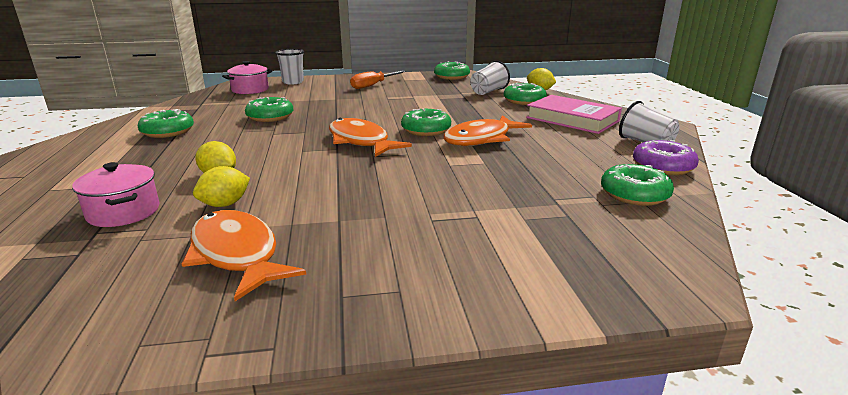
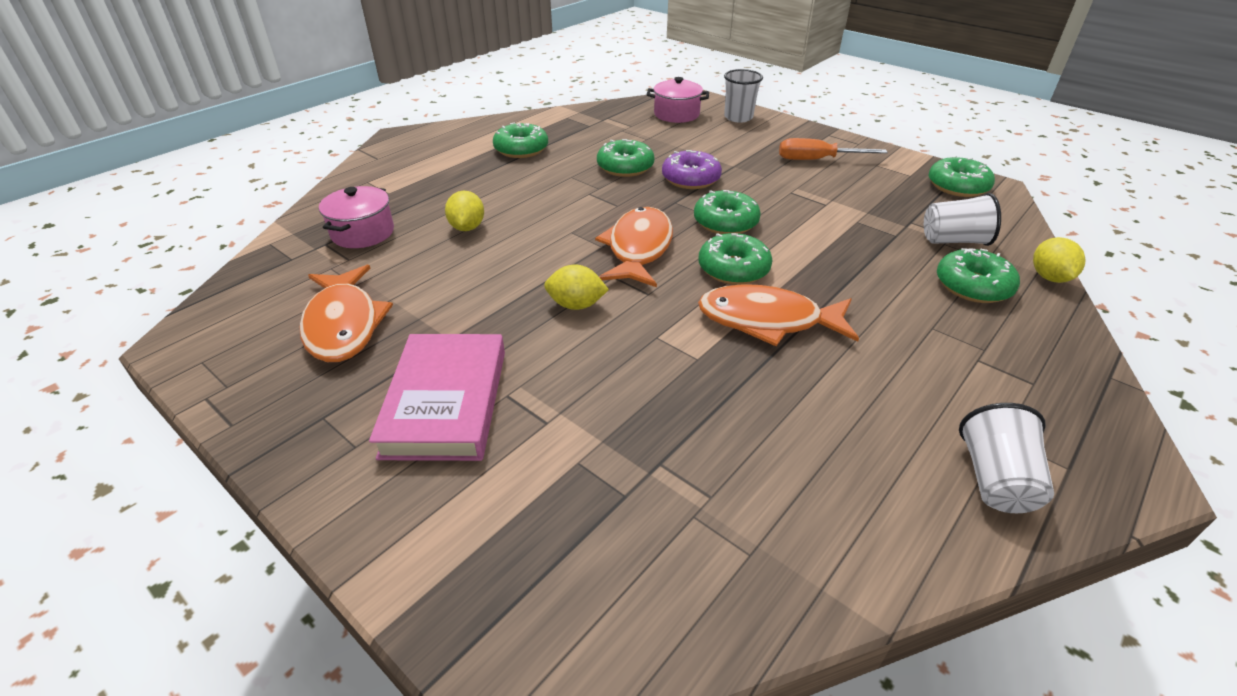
camera: 50 degrees right, 15 degrees up
(225, 204) = (419, 265): yellow lemon -> yellow lemon (576, 305)
(237, 254) = (344, 324): orange fish -> orange fish turned 150 degrees clockwise
(572, 119) = (973, 362): pink book -> pink book (446, 402)
(634, 194) = (763, 538): green donut -> green donut (725, 222)
(662, 166) = (916, 535): purple donut -> purple donut (690, 179)

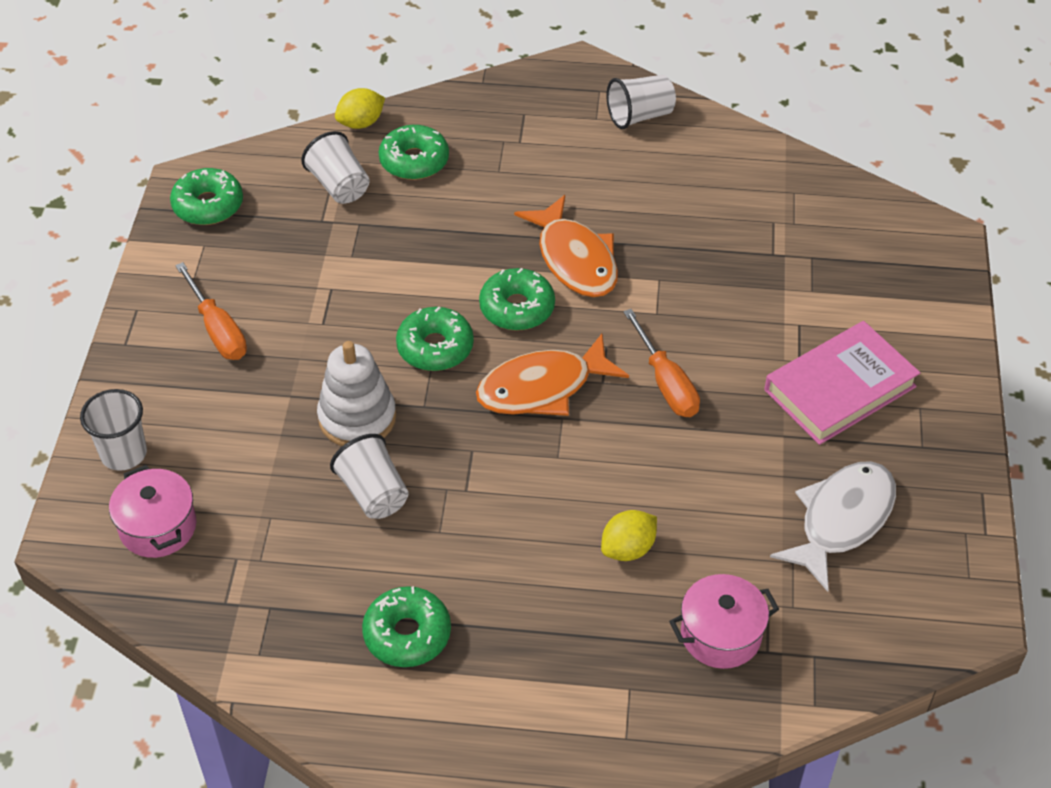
camera: 125 degrees left, 10 degrees up
(344, 324) = (841, 520): orange fish -> white fish
(576, 305) = (666, 383): yellow lemon -> orange screwdriver
(625, 167) = (373, 493): green donut -> white cup
(690, 179) = (357, 418): purple donut -> white stacking toy

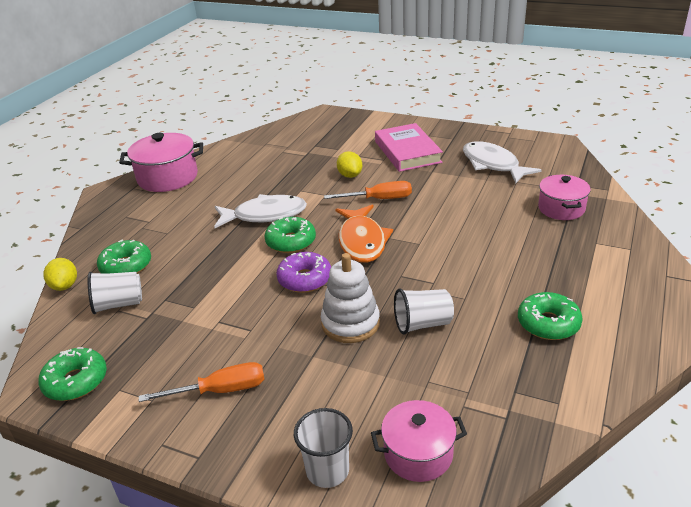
camera: 70 degrees left, 15 degrees down
(435, 347) = (305, 279): green donut -> purple donut
(575, 259) = (265, 215): orange fish -> white fish
(628, 549) = (496, 229): yellow lemon -> yellow lemon (350, 175)
(640, 116) = (168, 177): white cup -> pink pot

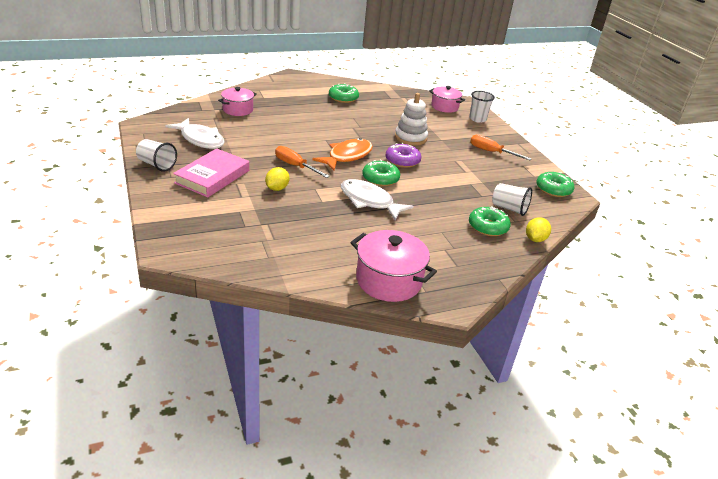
camera: 140 degrees left, 0 degrees up
(422, 324) = (384, 122): white cup -> white cup (156, 165)
(493, 164) = (200, 139): white fish -> white fish turned 60 degrees counterclockwise

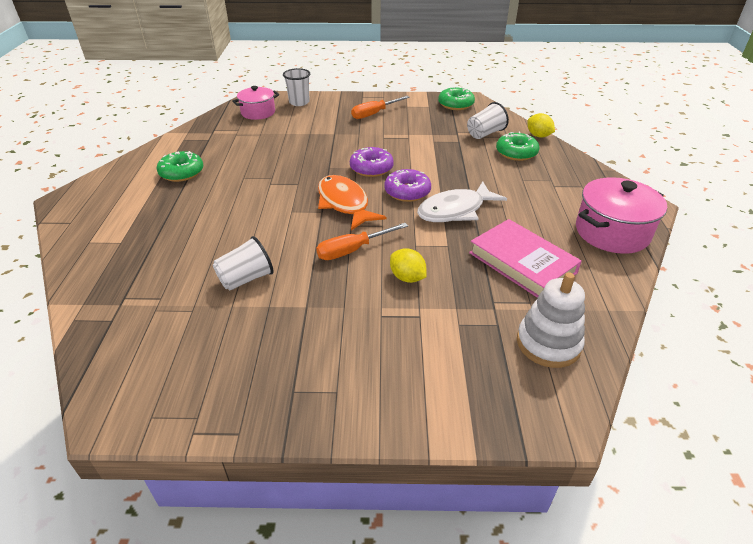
camera: 65 degrees left, 5 degrees up
(156, 165) = (287, 407): white cup -> white cup (246, 279)
(200, 139) = (223, 336): white fish -> none
(212, 177) = (354, 339): pink book -> pink book (522, 263)
(238, 110) = (144, 277): pink pot -> none
(380, 179) = (407, 192): green donut -> purple donut
(410, 138) = (320, 150): white stacking toy -> white stacking toy (548, 343)

